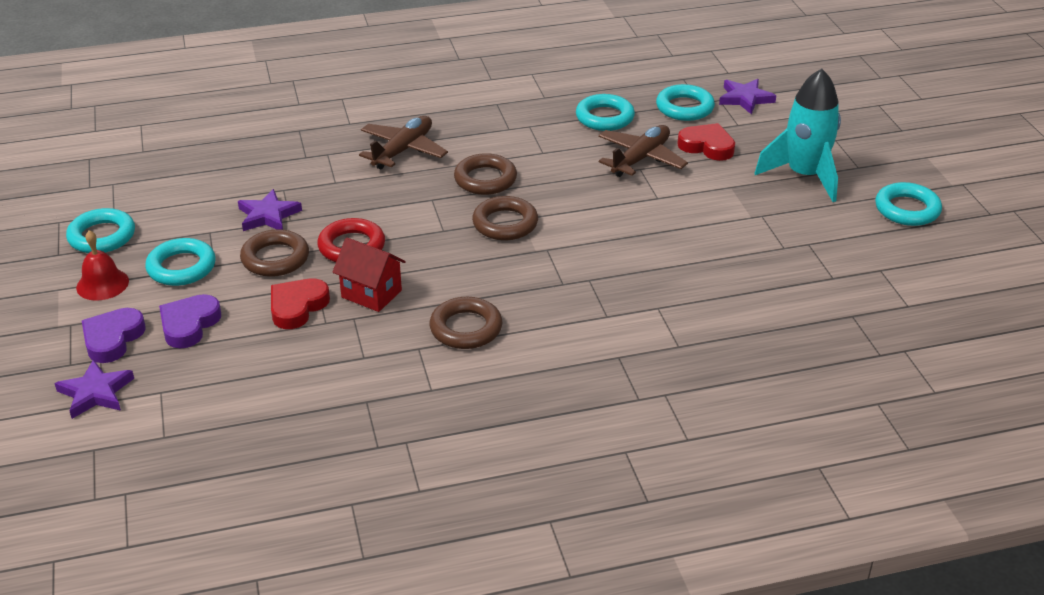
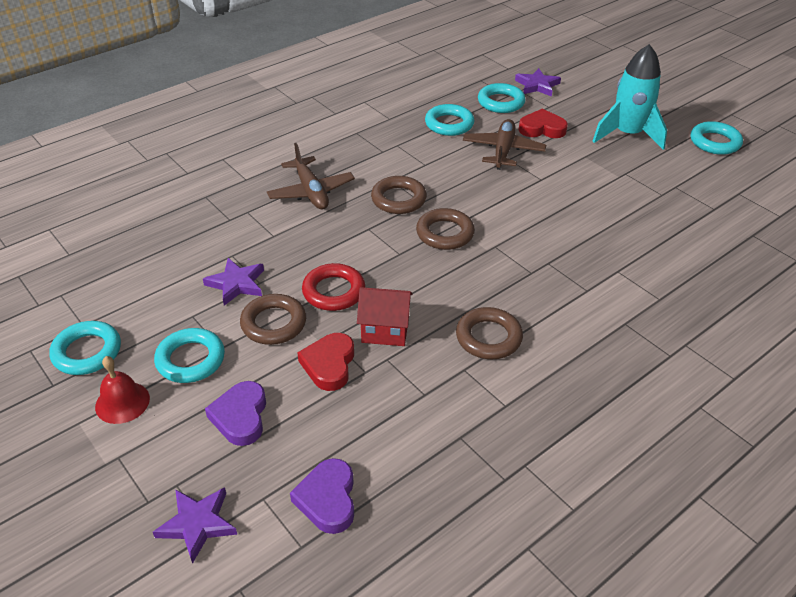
camera: 25 degrees left, 5 degrees up
(112, 339) = (174, 458): purple heart -> purple heart (327, 499)
(403, 150) = (311, 191): brown plane -> brown plane turned 150 degrees clockwise

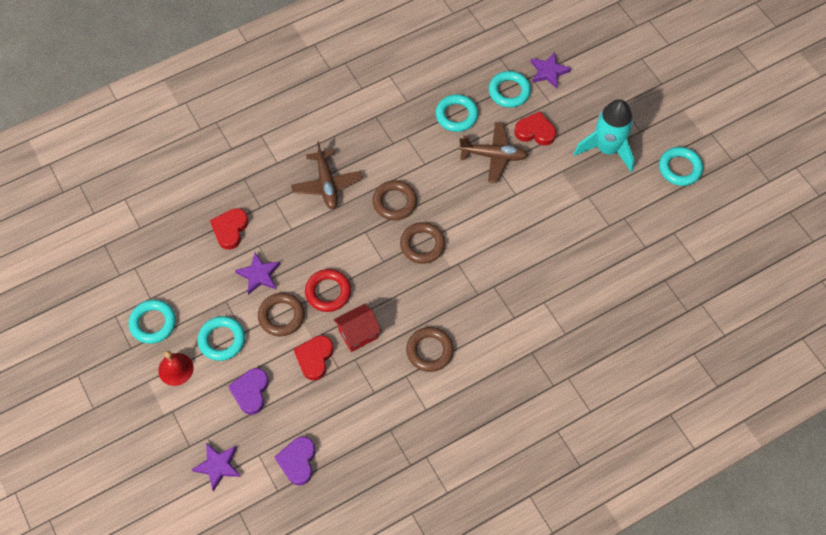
camera: 10 degrees right, 20 degrees up
(192, 244) = (230, 230): none -> red heart
(385, 331) = (358, 334): red house -> red house turned 45 degrees counterclockwise
(503, 151) = (493, 156): brown plane -> brown plane turned 75 degrees clockwise

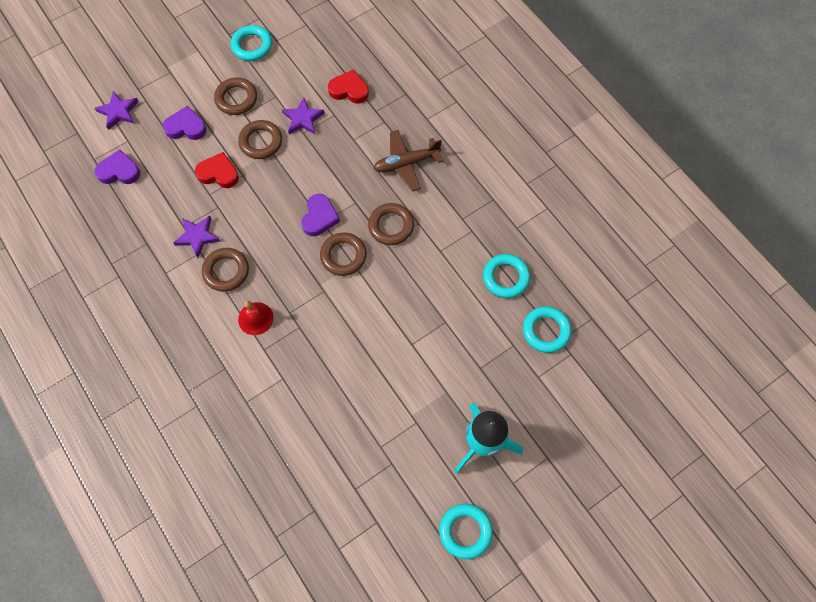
camera: 85 degrees right, 5 degrees up
(175, 369) = (208, 68): red bell -> red bell (255, 318)
(222, 340) = (236, 99): turquoise ring -> brown ring
(328, 292) = (287, 177): red ring -> none
(358, 334) = (243, 207): red house -> none
(378, 264) = (319, 217): none -> purple heart
(493, 156) = (458, 319): brown plane -> none
(535, 131) = (495, 361): red heart -> none
(548, 72) = (581, 373): purple star -> purple star (197, 236)

